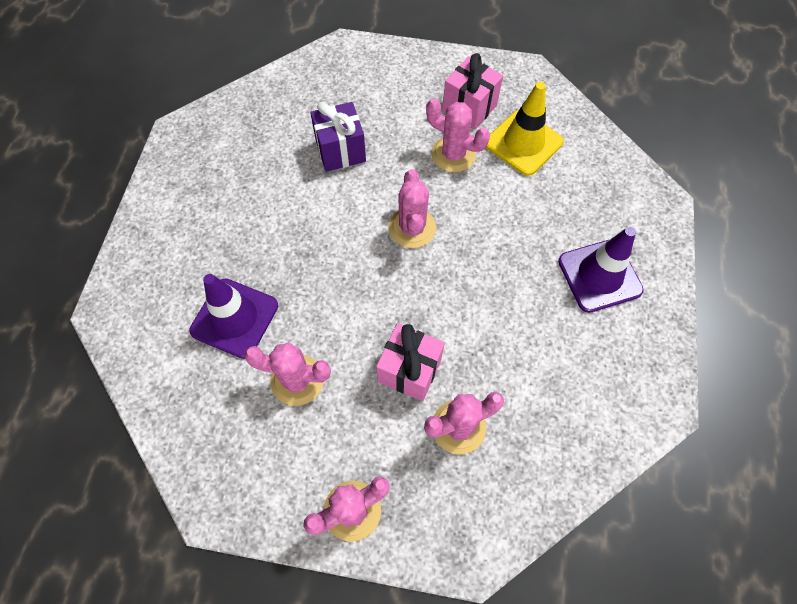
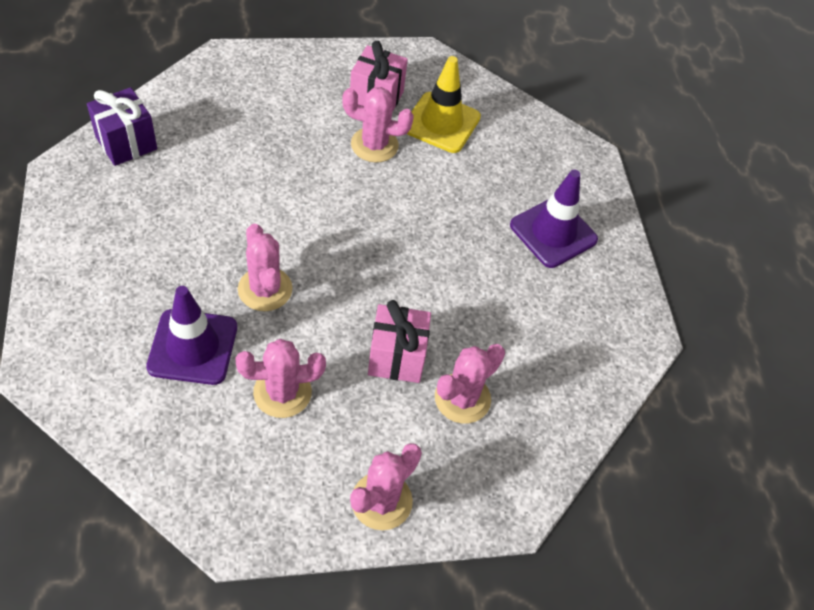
camera: 25 degrees left, 10 degrees down
(340, 151) = (254, 161): purple gift -> purple gift (126, 143)
(412, 228) = (355, 222): pink cactus -> pink cactus (265, 289)

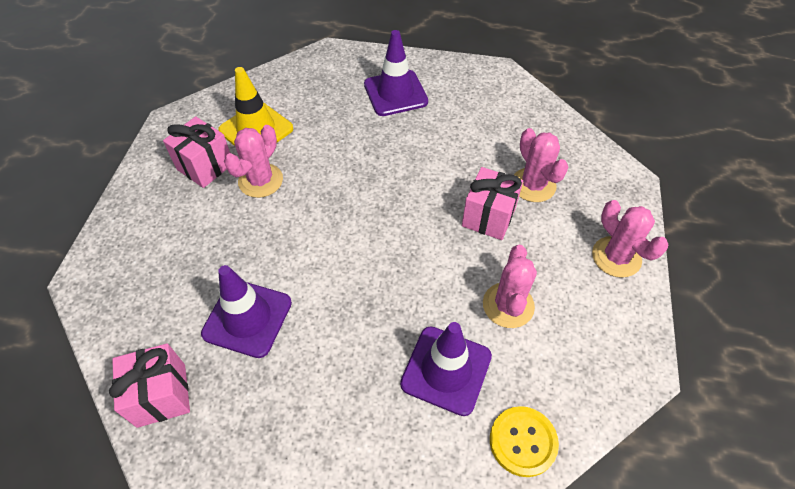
camera: 65 degrees left, 0 degrees up
(126, 143) = (161, 395): purple gift -> pink gift
(129, 425) = (523, 441): none -> yellow button
(212, 179) = (247, 318): none -> purple traffic cone
(265, 289) = (396, 298): pink cactus -> none

